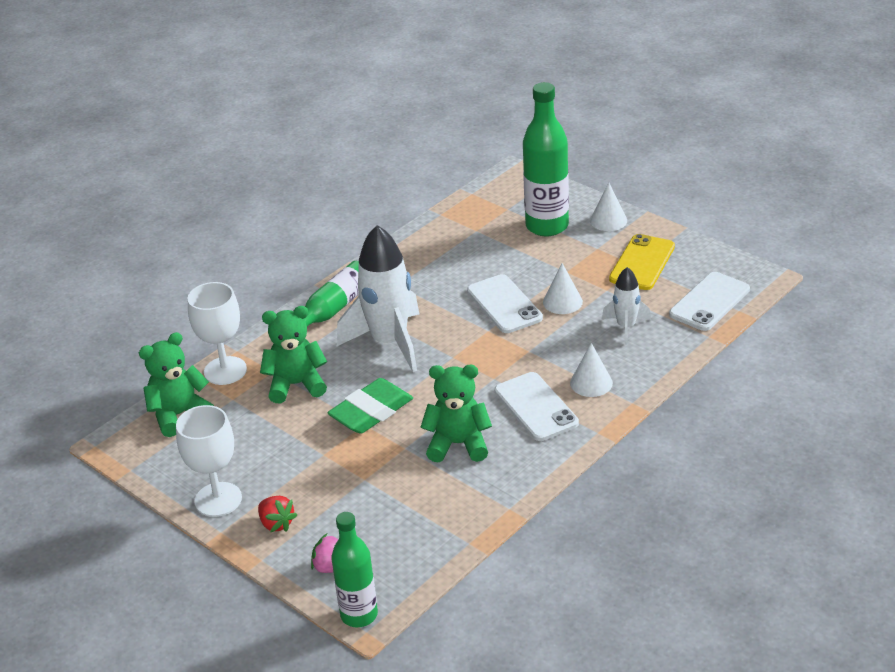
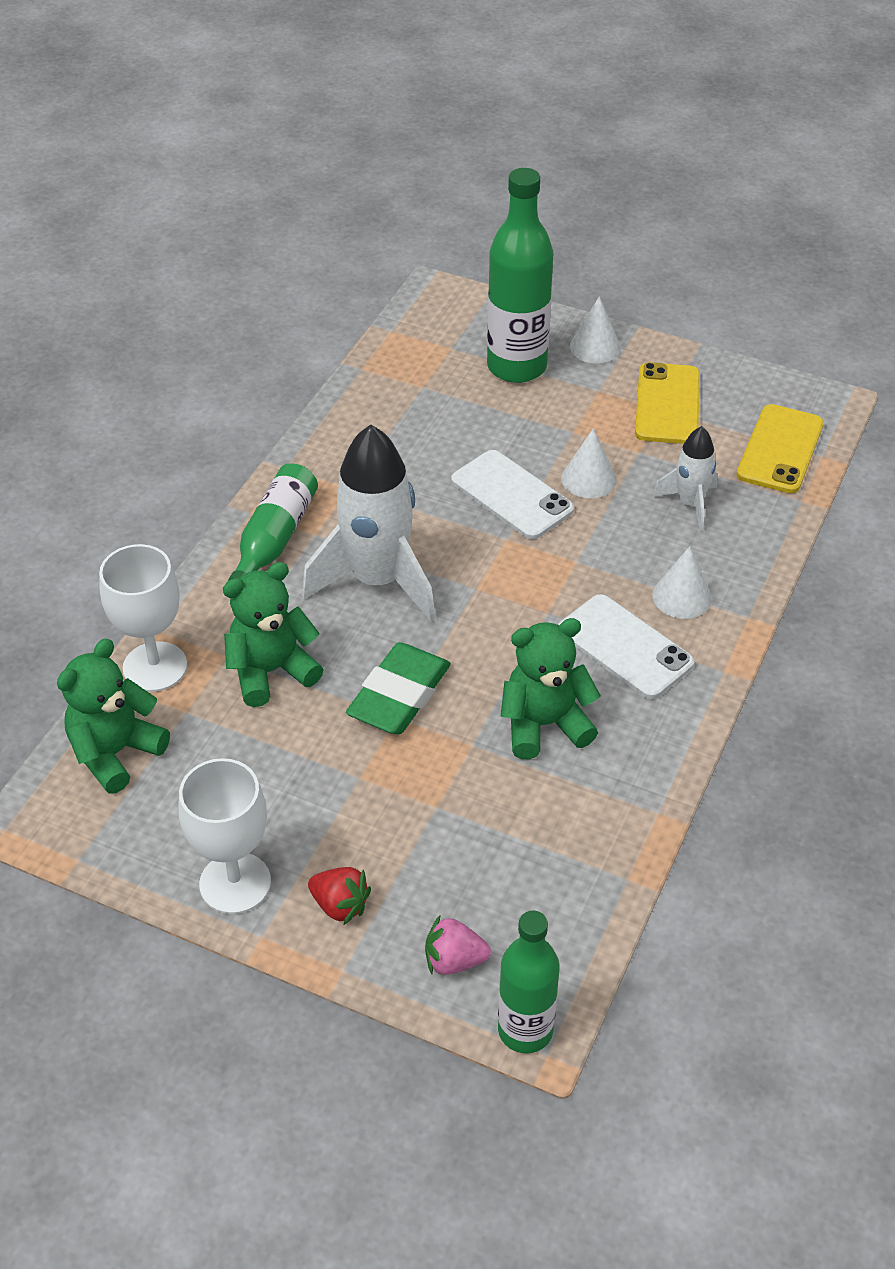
camera: 20 degrees left, 10 degrees up
(709, 302) = (780, 449): white phone -> yellow phone

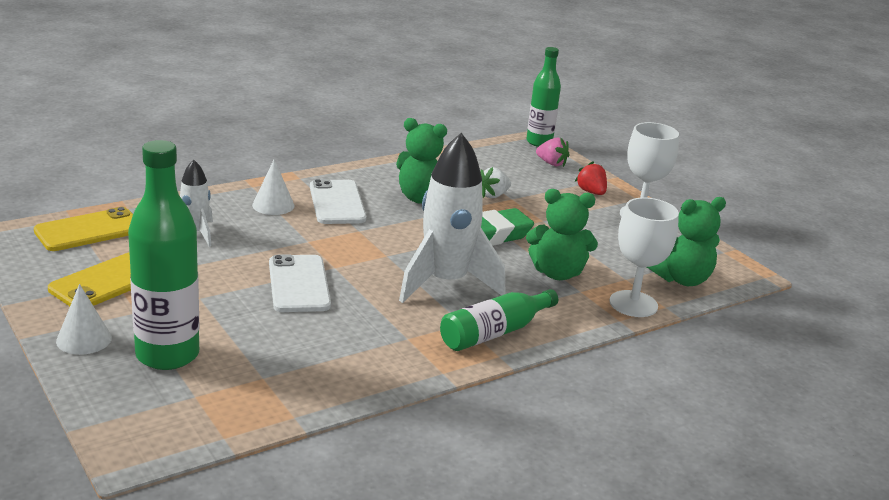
camera: 150 degrees left, 20 degrees down
(465, 796) = (493, 195): none -> white strawberry
(589, 479) = (234, 270): white cone -> none

